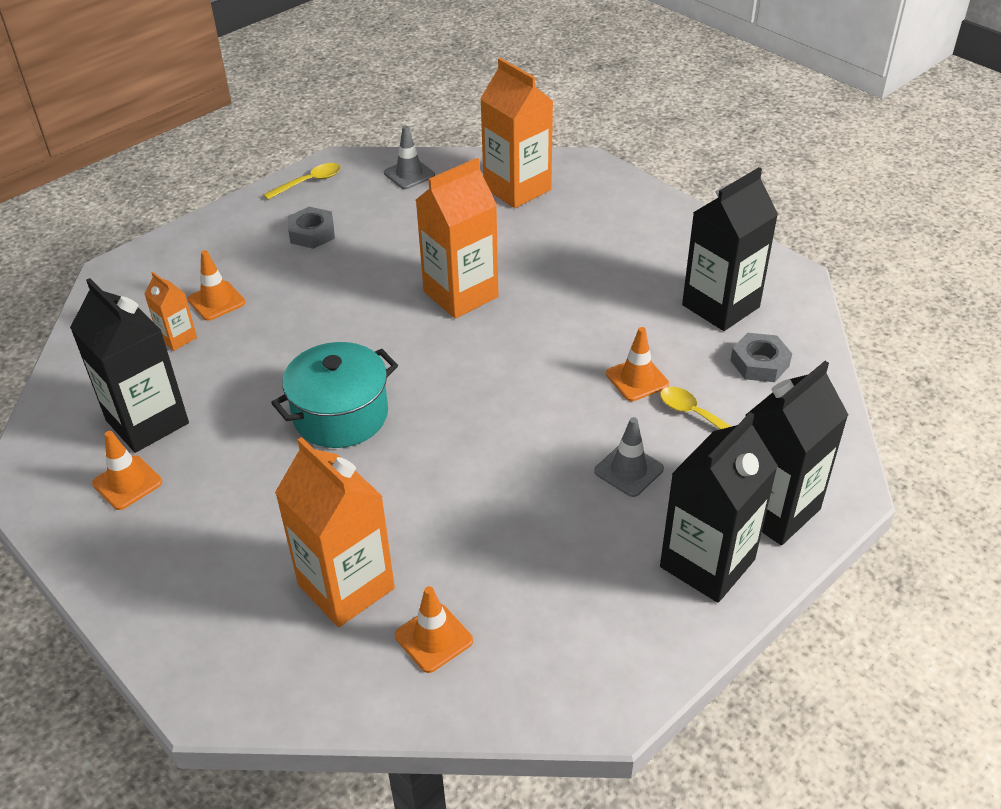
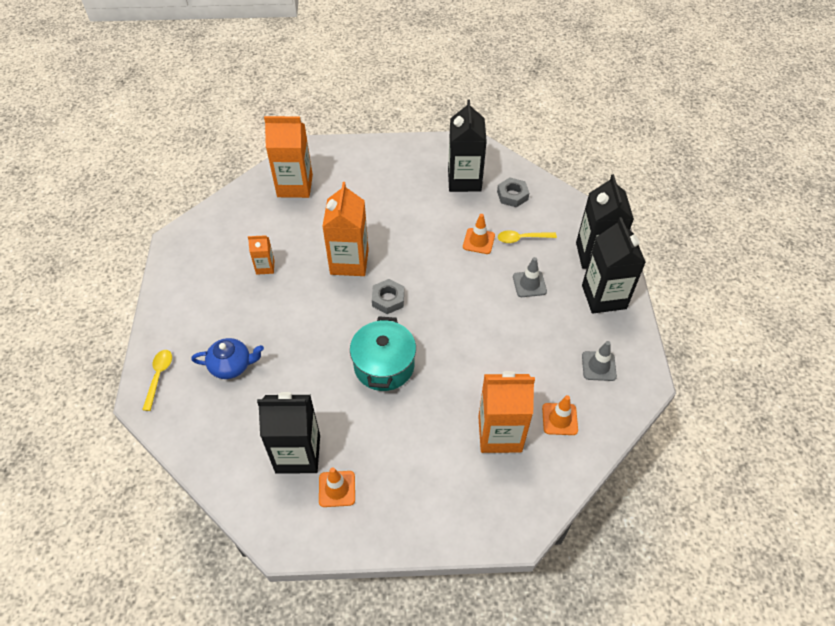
camera: 50 degrees left, 10 degrees up
(177, 338) = (242, 401): orange carton -> orange carton (265, 267)
(216, 301) = (232, 365): orange traffic cone -> blue teapot
(308, 182) = (176, 262): yellow spoon -> yellow spoon (159, 377)
(312, 233) = (225, 289): grey nut -> grey nut (388, 299)
(409, 174) = (226, 217): grey traffic cone -> grey traffic cone (598, 366)

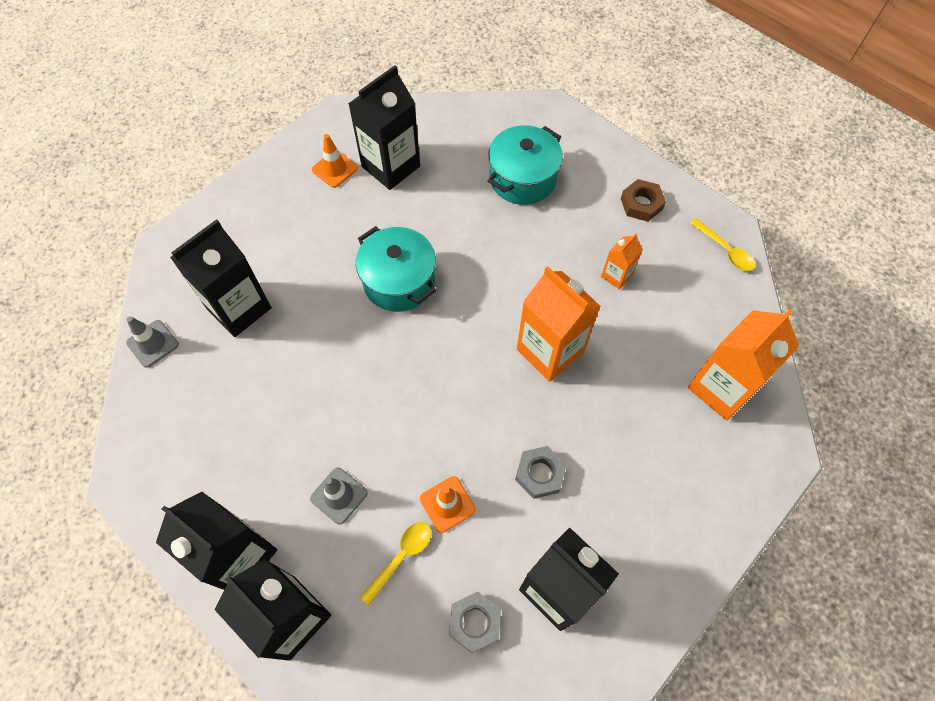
camera: 135 degrees right, 10 degrees up
(159, 377) = (564, 129): yellow spoon -> yellow spoon (725, 250)
(194, 290) = (641, 204): none -> brown nut
(232, 365) = (522, 179): blue teapot -> turquoise pot
(388, 299) = (466, 345): grey nut -> grey nut (540, 474)
(500, 434) = (239, 308): orange carton -> black carton
(559, 419) = (192, 366): orange traffic cone -> none
(598, 366) = (188, 455): grey traffic cone -> grey traffic cone (152, 343)

